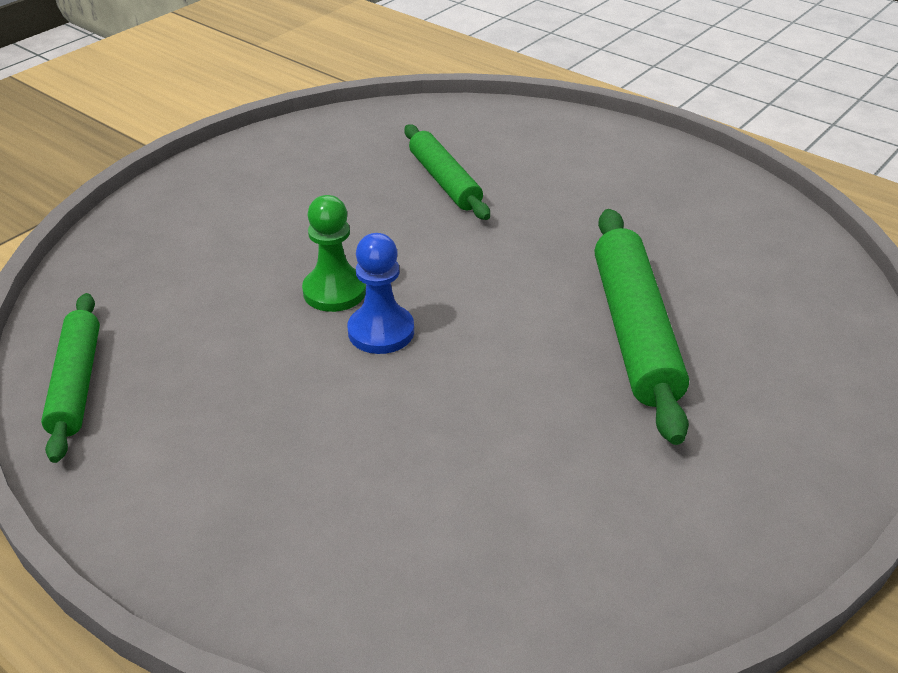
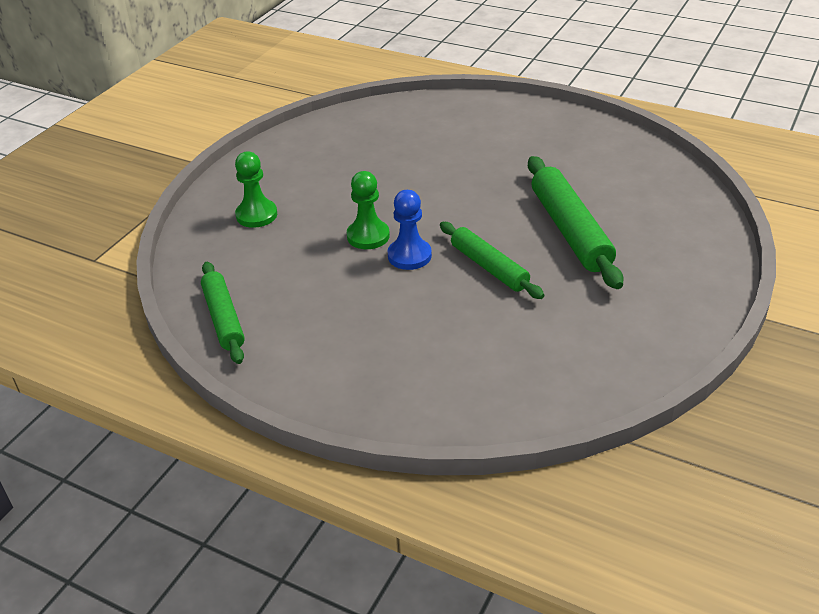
camera: 10 degrees left, 0 degrees up
(196, 235) = (256, 215): none -> green pawn
(444, 181) = (411, 154): green rolling pin -> green rolling pin (489, 267)

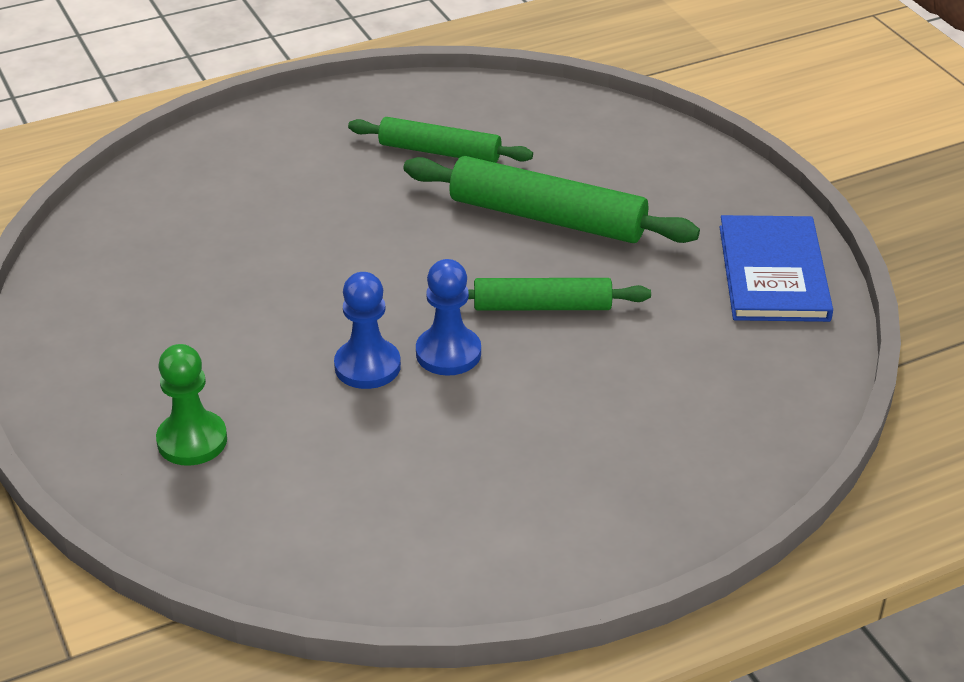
camera: 55 degrees left, 0 degrees up
(223, 318) = (384, 570): green rolling pin -> green rolling pin (439, 152)
(368, 236) = (367, 366): green pawn -> blue pawn
(642, 340) = (773, 273): none -> blue book

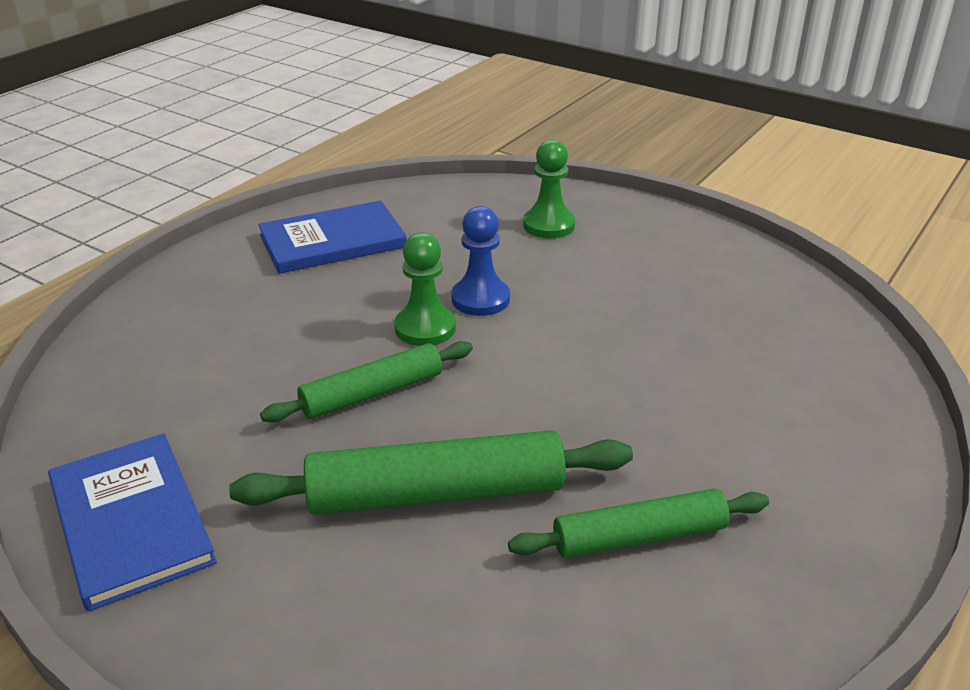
camera: 150 degrees right, 5 degrees down
(448, 353) = (425, 328): blue pawn -> green pawn
(459, 518) = (333, 241): none -> blue book

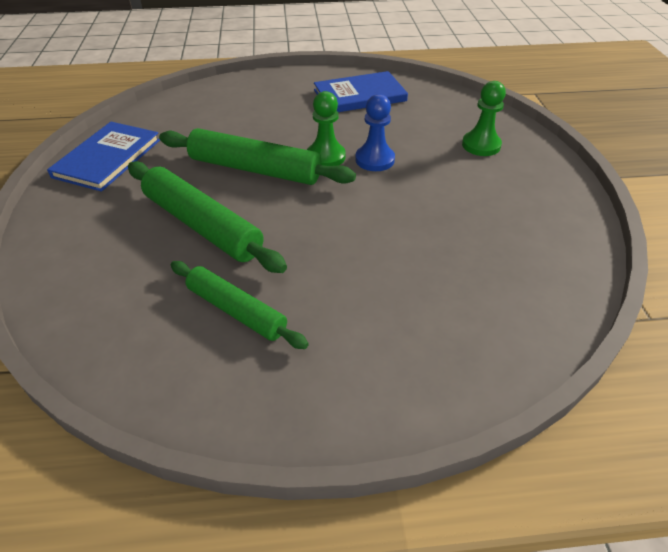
camera: 50 degrees right, 10 degrees up
(333, 241) = (359, 95): blue book -> blue book turned 45 degrees counterclockwise
(372, 393) = (255, 169): green rolling pin -> green rolling pin, size x1.54

